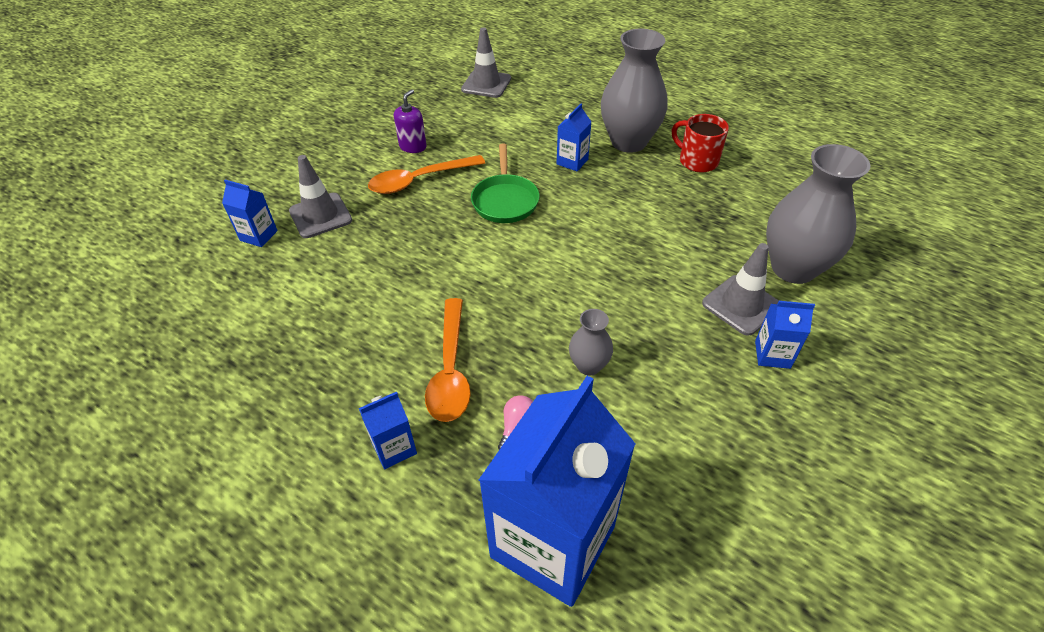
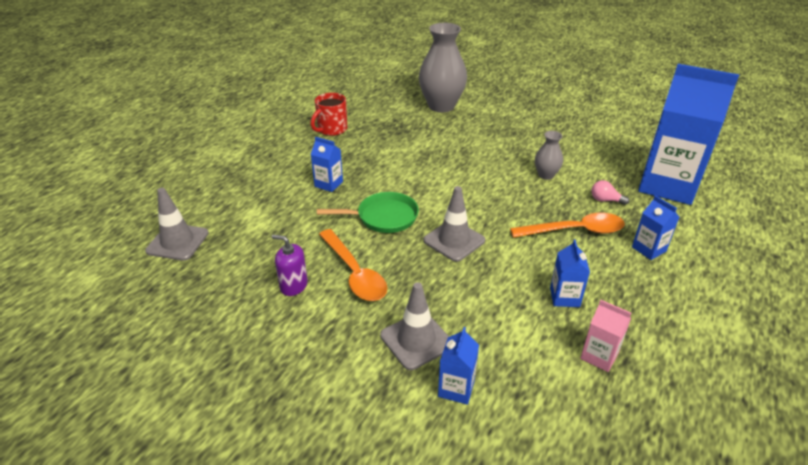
camera: 95 degrees left, 10 degrees down
(246, 341) = (599, 356): none -> pink carton
(628, 142) = (302, 157): grey vase -> none
(741, 305) = (477, 123): grey traffic cone -> grey traffic cone (454, 240)
(772, 354) = (512, 118): blue carton -> blue carton (564, 297)

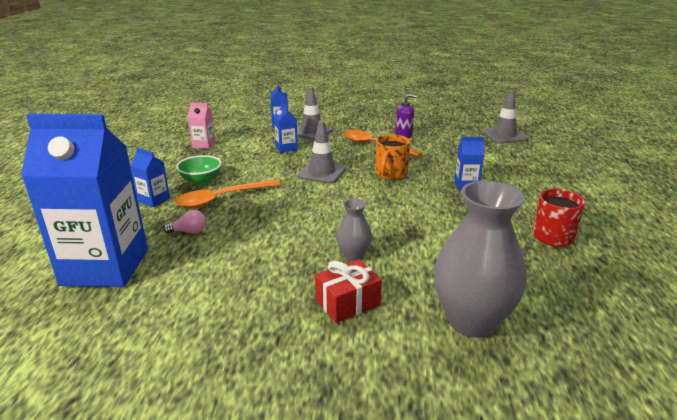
camera: 155 degrees right, 10 degrees down
(383, 217) = (390, 174): green pan -> orange mug
(501, 127) = (347, 303): none -> red gift
(546, 175) = (260, 243): grey vase -> grey vase (353, 255)
(564, 297) = (227, 161): blue carton -> blue carton (286, 148)
(598, 267) = (201, 180): none -> green bowl

